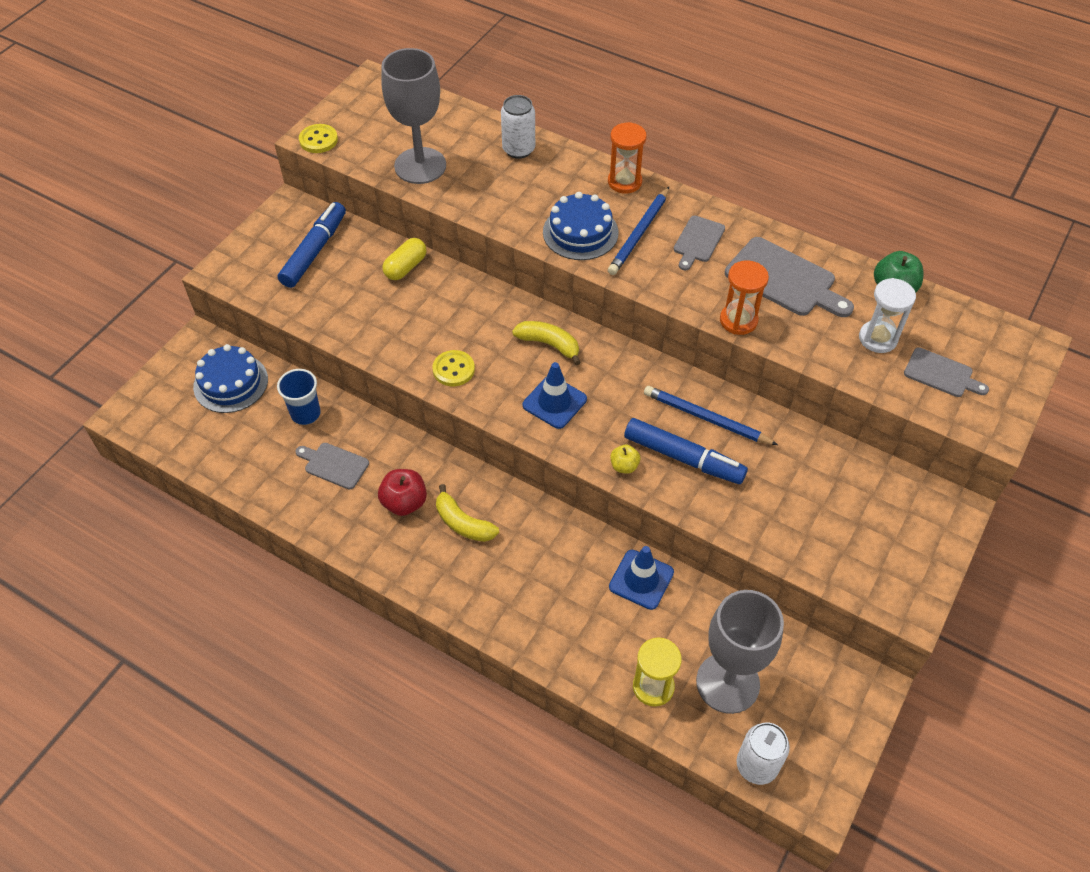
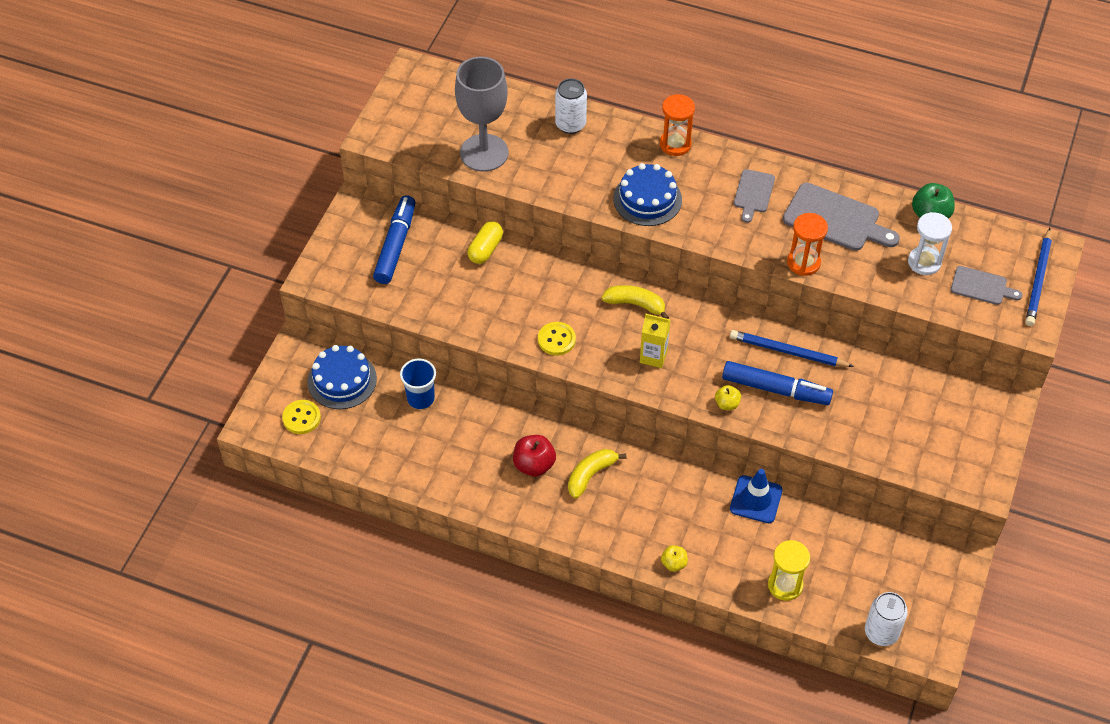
camera: 10 degrees left, 0 degrees up
(318, 140) = (381, 139): yellow button -> yellow button (301, 418)
(334, 465) = (461, 441): grey cutting board -> none
(463, 523) = (590, 475): yellow banana -> yellow banana turned 105 degrees clockwise
(530, 639) = (674, 563): none -> yellow apple
(554, 402) = (653, 356): blue traffic cone -> yellow carton
(639, 233) = (700, 193): blue pencil -> blue pencil (1038, 280)
(727, 683) = (845, 572): grey goblet -> none

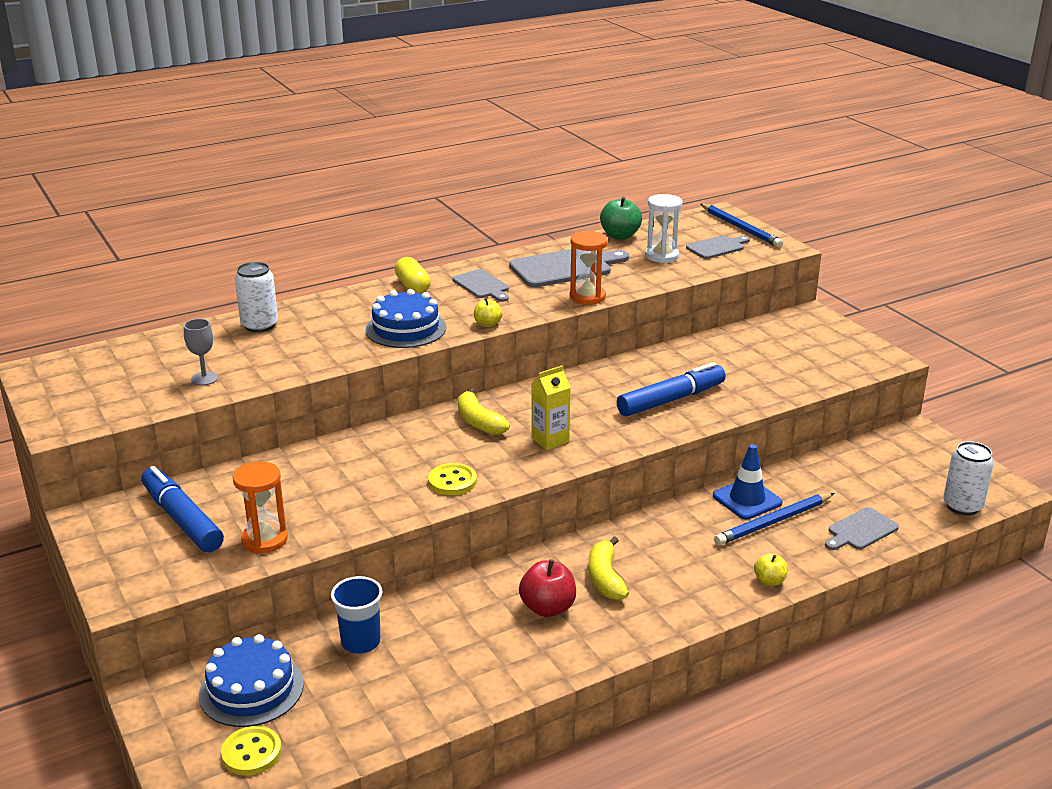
camera: 50 degrees left, 25 degrees down
(484, 153) = (204, 378): grey goblet -> grey goblet, size x0.43
(485, 249) = (283, 469): yellow capsule -> yellow capsule (413, 286)
(635, 304) = (479, 422): yellow banana -> yellow banana turned 90 degrees counterclockwise
(675, 144) = (372, 293): orange hourglass -> orange hourglass (264, 540)
(727, 404) = (655, 429): yellow apple -> yellow apple (487, 324)
(785, 585) = (860, 530): yellow hourglass -> grey cutting board
(788, 352) = (639, 377): blue pencil -> blue pencil (774, 522)

